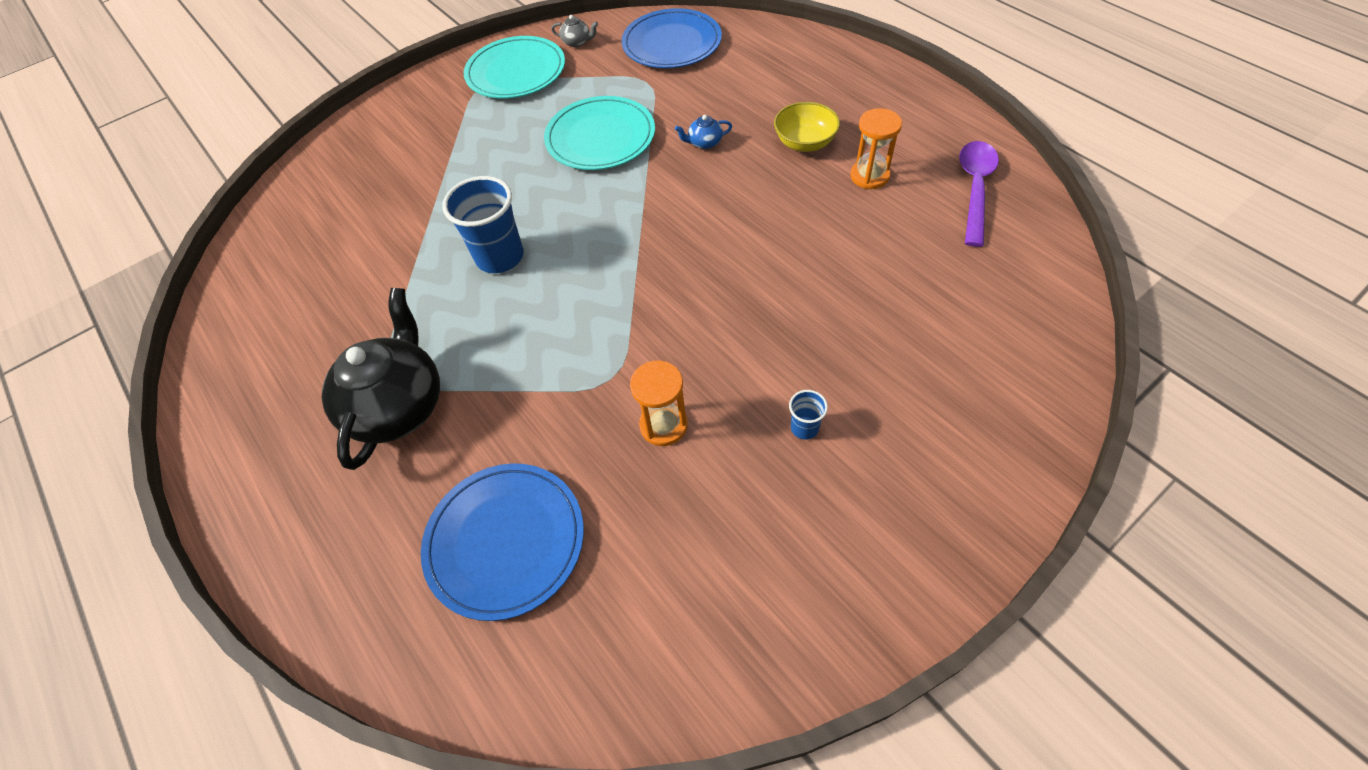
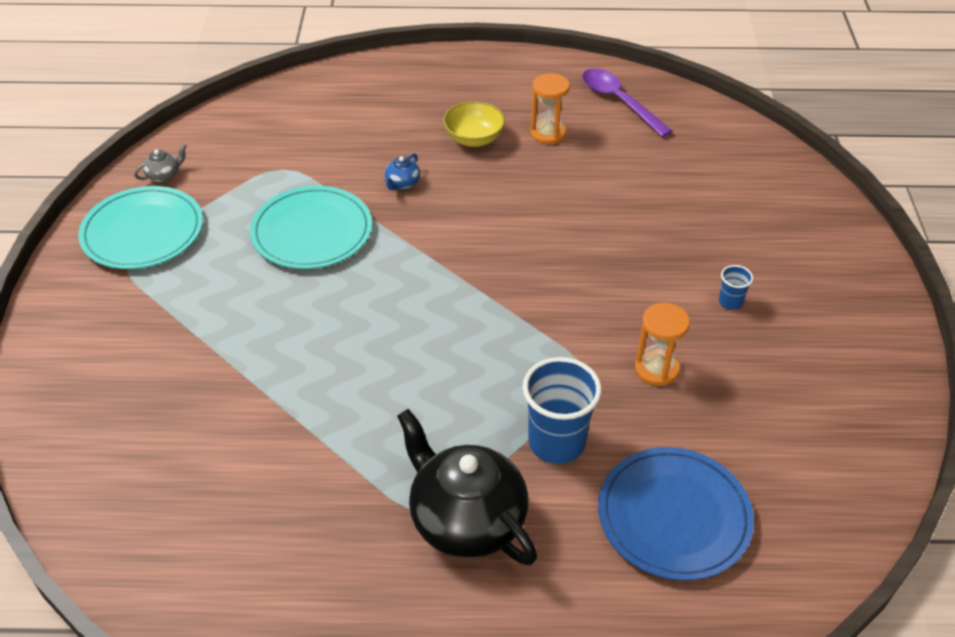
camera: 55 degrees left, 10 degrees down
(500, 257) = (372, 367): blue cup -> blue cup (556, 442)
(672, 43) = (257, 129): blue plate -> none

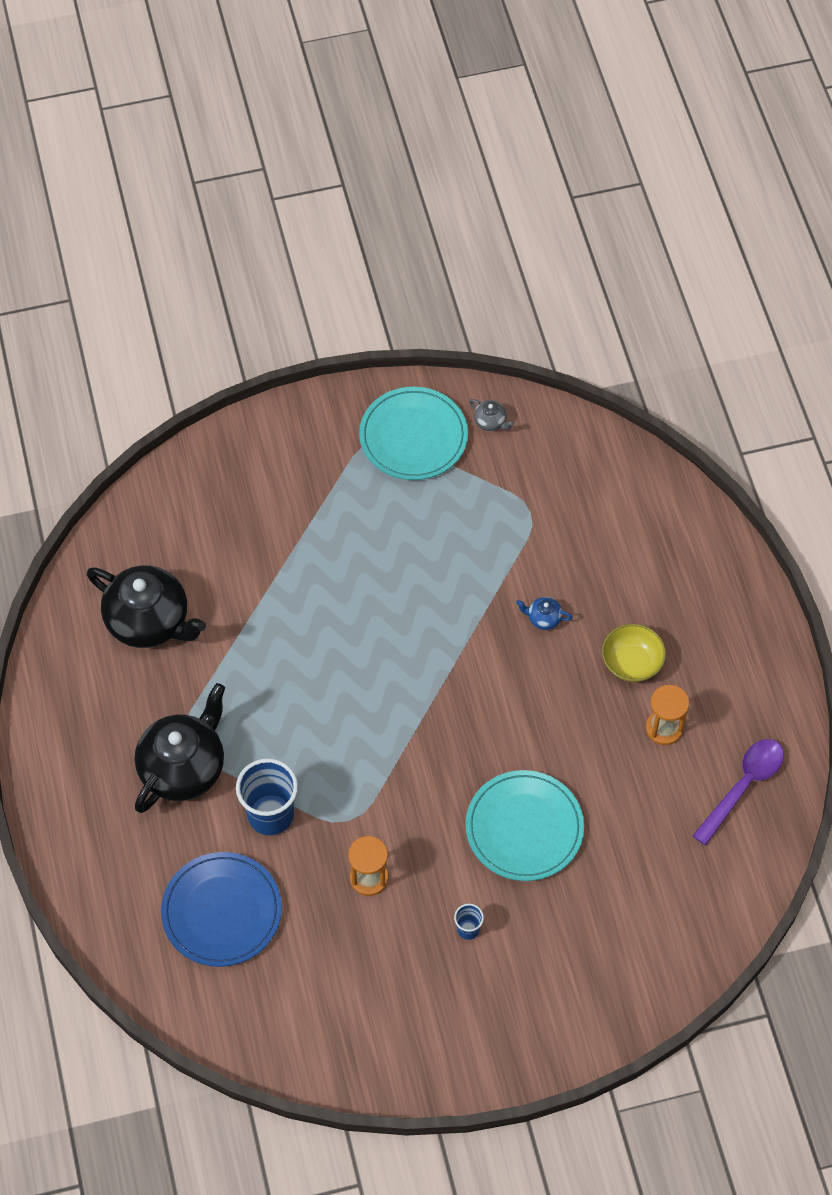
camera: 75 degrees right, 15 degrees up
(243, 518) = (149, 621): none -> black teapot
(312, 232) = (454, 565): turquoise plate -> turquoise plate (524, 828)

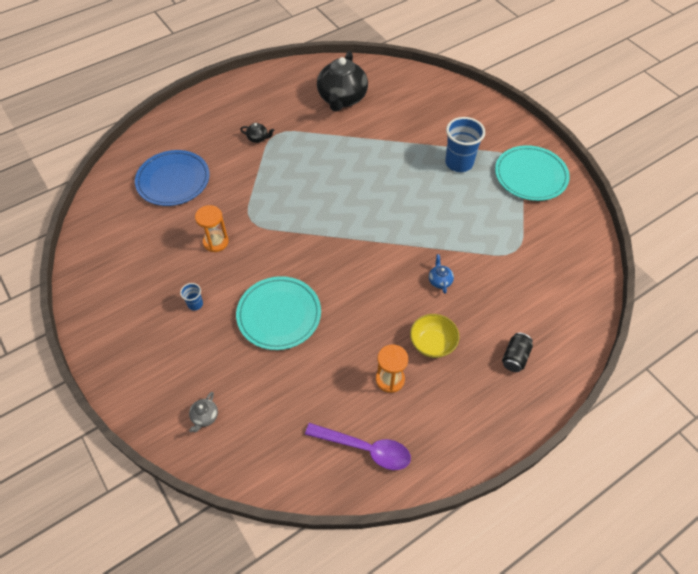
camera: 70 degrees right, 5 degrees down
(183, 767) = (258, 138): black teapot -> black teapot, size x0.40
(270, 815) = (242, 184): blue cup -> blue cup (459, 163)
(490, 422) = (567, 210): grey teapot -> grey teapot (205, 417)
(682, 581) = (515, 357): none -> black can

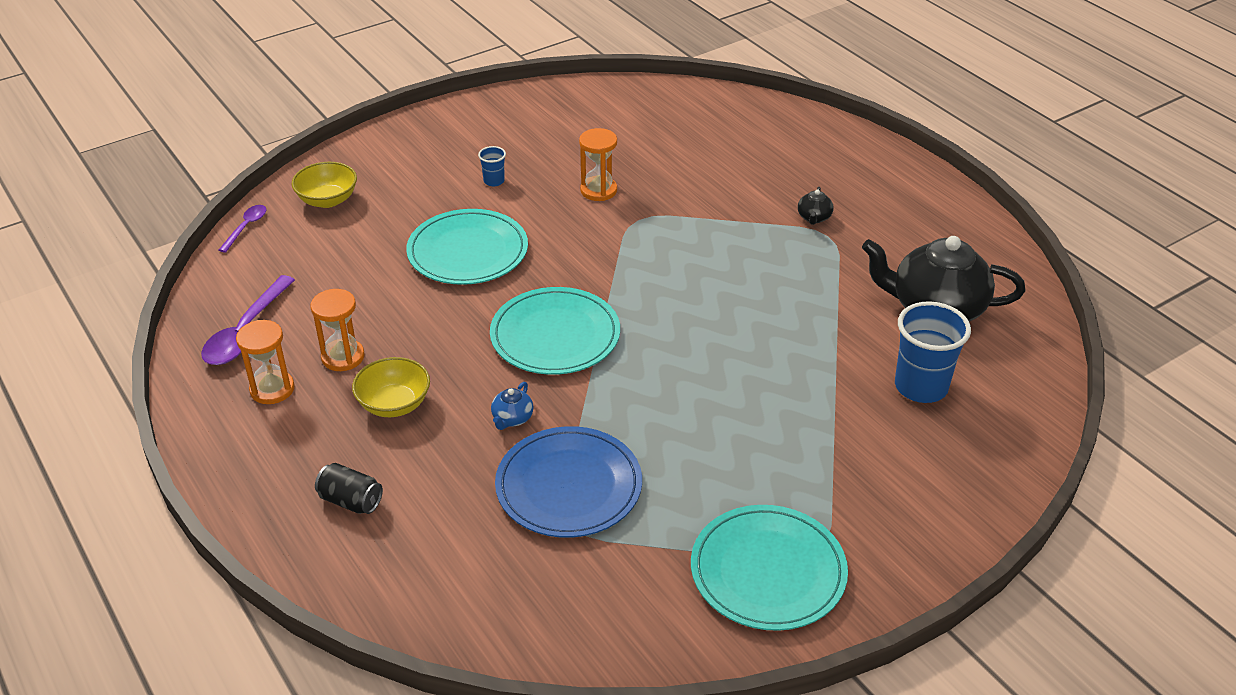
camera: 90 degrees right, 15 degrees down
(173, 180) = (713, 146): blue plate -> blue plate (569, 486)
(205, 417) = (327, 200): grey teapot -> yellow bowl
(235, 475) = (246, 227): none -> purple spoon
(366, 262) = (555, 335): none -> turquoise plate
(424, 419) = (272, 389): none -> orange hourglass
(440, 281) = (512, 419): blue teapot -> blue teapot turned 120 degrees clockwise
(459, 163) = (790, 461): blue cup -> blue cup (921, 387)

